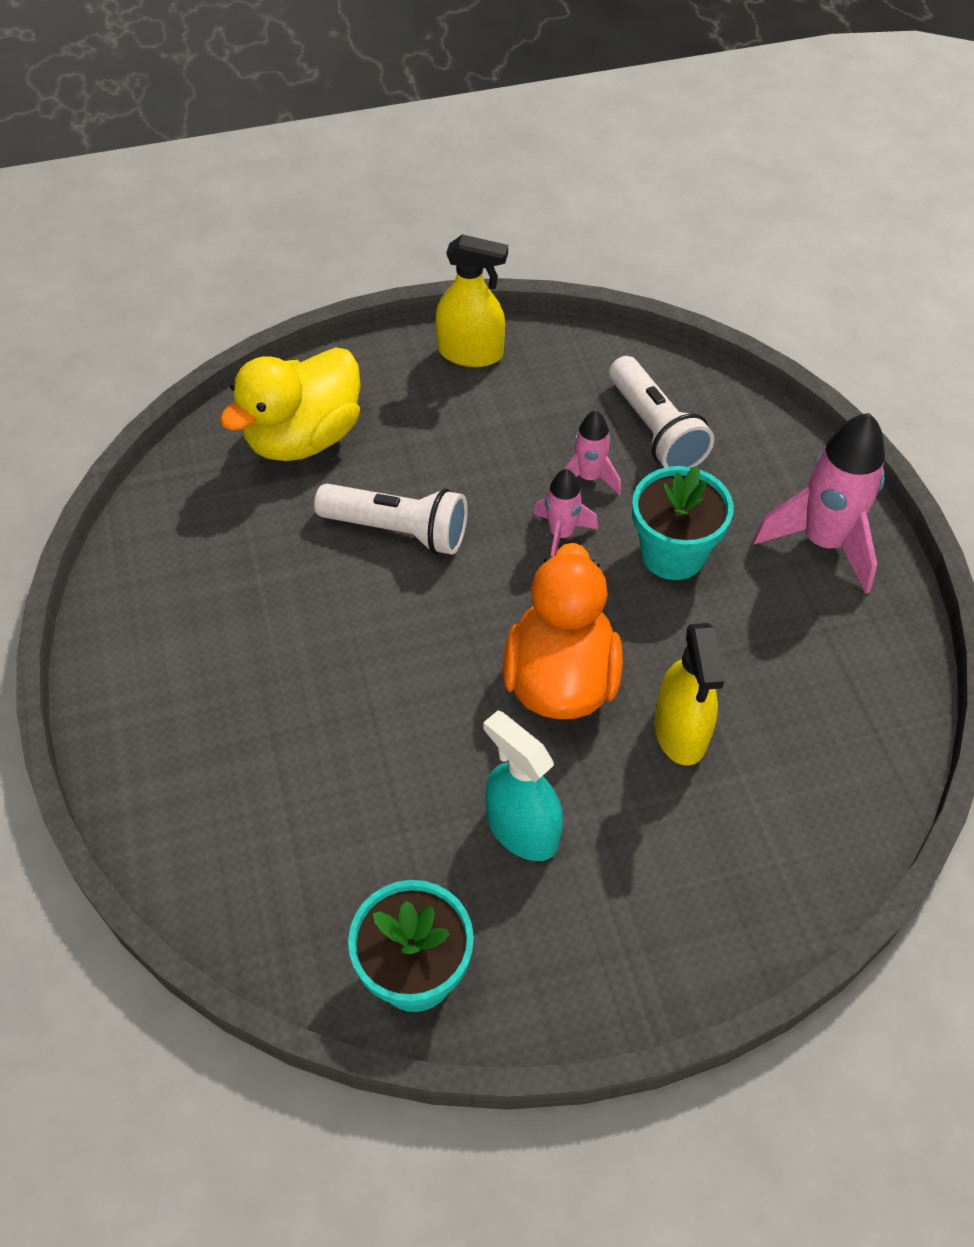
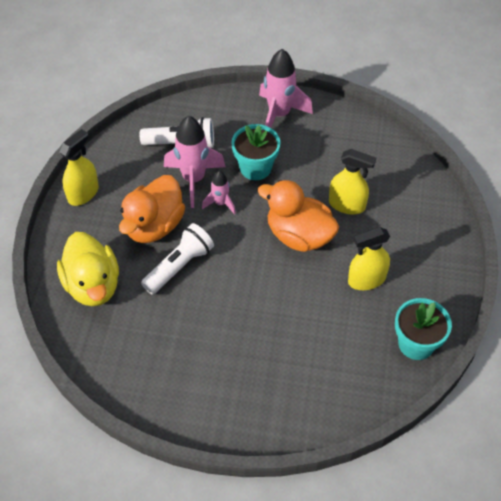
camera: 65 degrees left, 0 degrees up
(460, 465) = (154, 226): none -> orange duck
(522, 829) = (366, 279): turquoise spray bottle -> yellow spray bottle
(589, 478) = (194, 179): pink rocket -> pink rocket, size x1.85

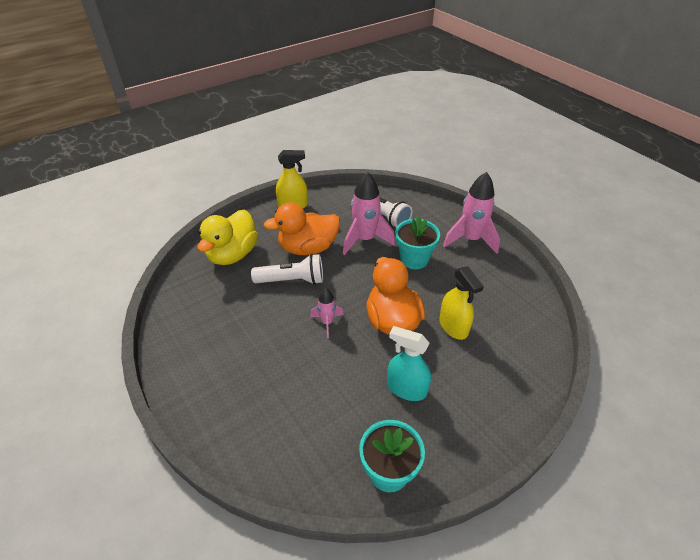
camera: 45 degrees right, 10 degrees down
(220, 203) = (364, 264): pink rocket -> pink rocket (327, 322)
(366, 279) = (406, 388): yellow spray bottle -> turquoise spray bottle

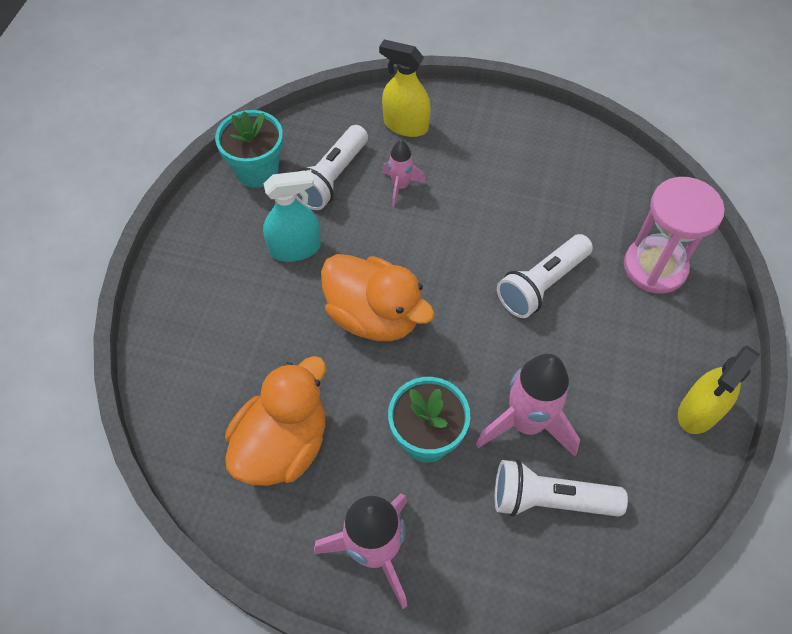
camera: 140 degrees right, 15 degrees up
(232, 254) = (655, 267): yellow duck -> pink hourglass
(308, 248) = (582, 347): orange duck -> orange duck (283, 444)
(327, 322) = (443, 261): pink rocket -> pink rocket (400, 186)
(340, 422) = (332, 178): none -> white flashlight
(453, 326) = (295, 359): yellow spray bottle -> yellow spray bottle (405, 125)

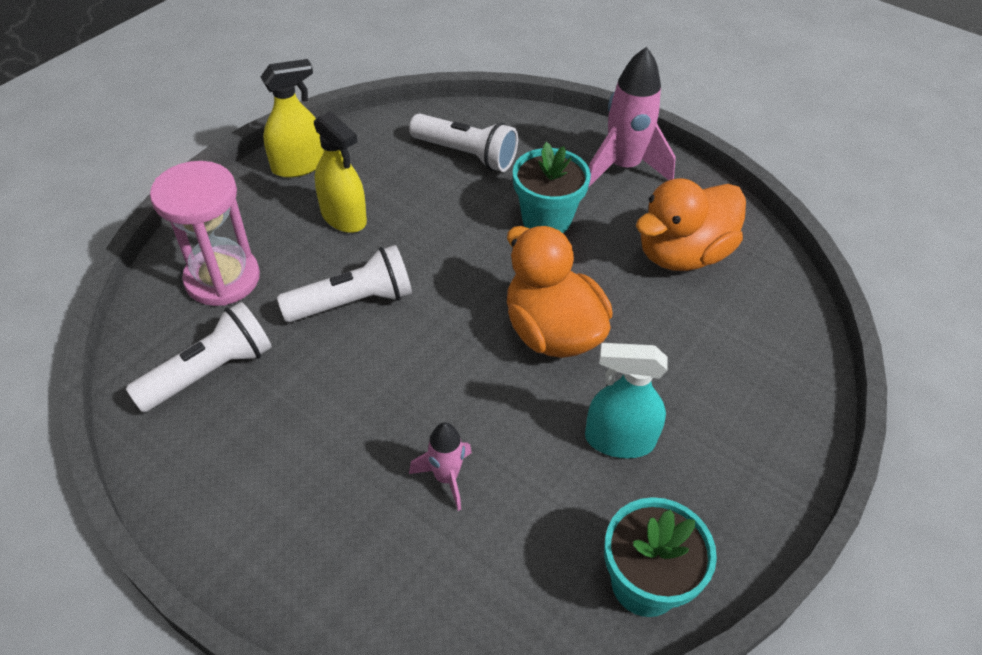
camera: 160 degrees left, 10 degrees down
(332, 178) = (536, 526): white flashlight -> white flashlight (210, 371)
(405, 125) = (385, 581): yellow spray bottle -> yellow spray bottle (344, 217)
(526, 423) = (451, 202): pink rocket -> none

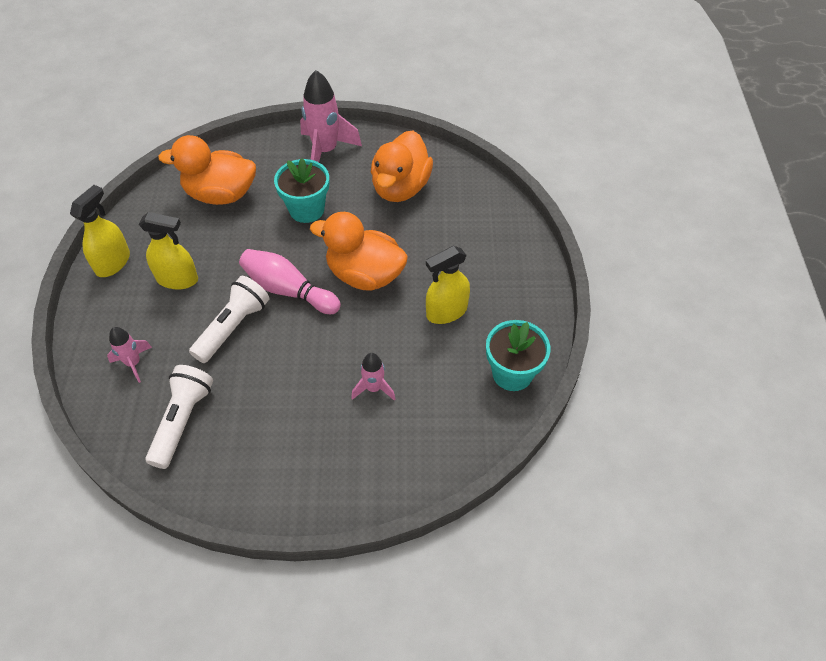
camera: 35 degrees left, 5 degrees up
(222, 278) = (133, 363): pink hourglass -> pink rocket
(448, 297) = (288, 290): none -> pink bowling pin
(466, 154) = (220, 194): white flashlight -> orange duck
(619, 440) = (446, 311): turquoise spray bottle -> yellow spray bottle

